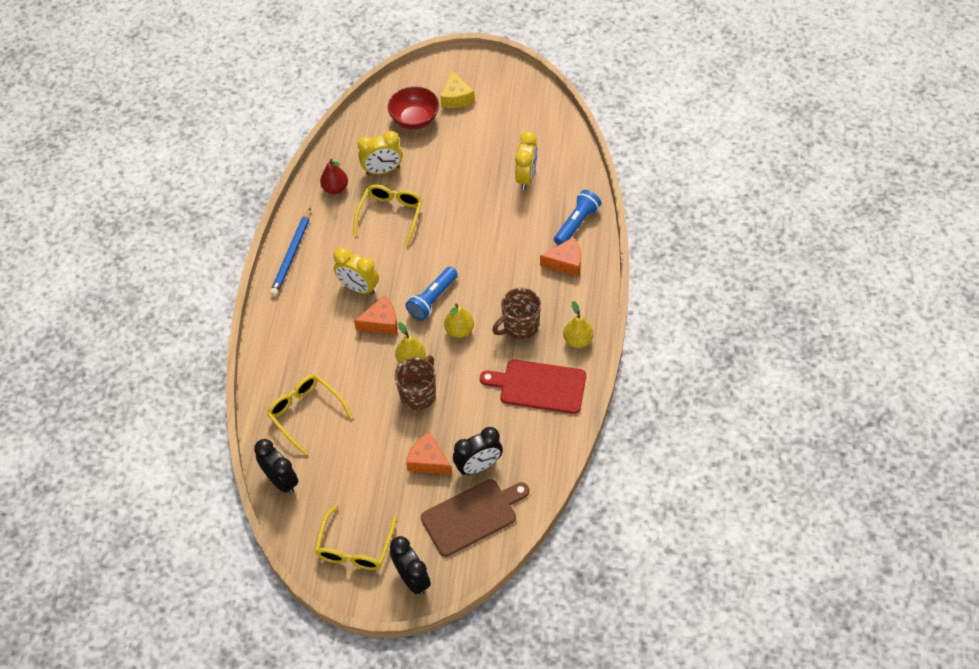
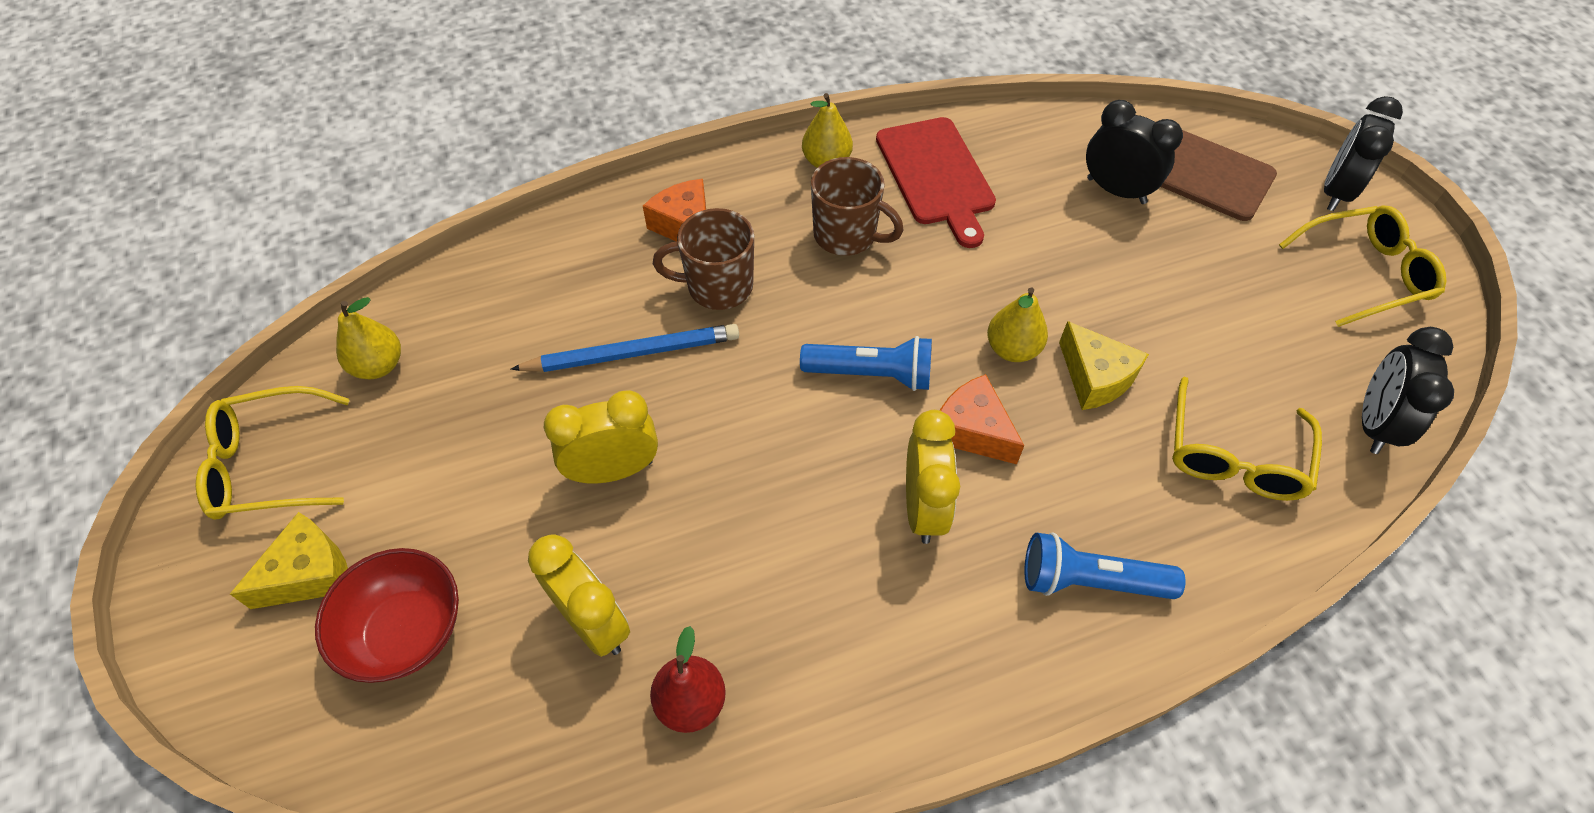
camera: 120 degrees left, 0 degrees up
(291, 254) = (923, 693): blue pencil -> blue pencil (632, 353)
(376, 384) = (1095, 377): none -> yellow cheese
(390, 215) = (713, 541): yellow glasses -> yellow glasses (269, 465)
(418, 394) = (1064, 311): brown mug -> brown mug (717, 287)
(428, 461) = (1160, 249): orange cheese -> none
(459, 330) = (908, 309): yellow pear -> yellow pear (379, 366)
(526, 177) = (512, 350): yellow clock -> yellow clock (614, 470)
(577, 224) = (593, 241): blue flashlight -> blue flashlight (1090, 581)

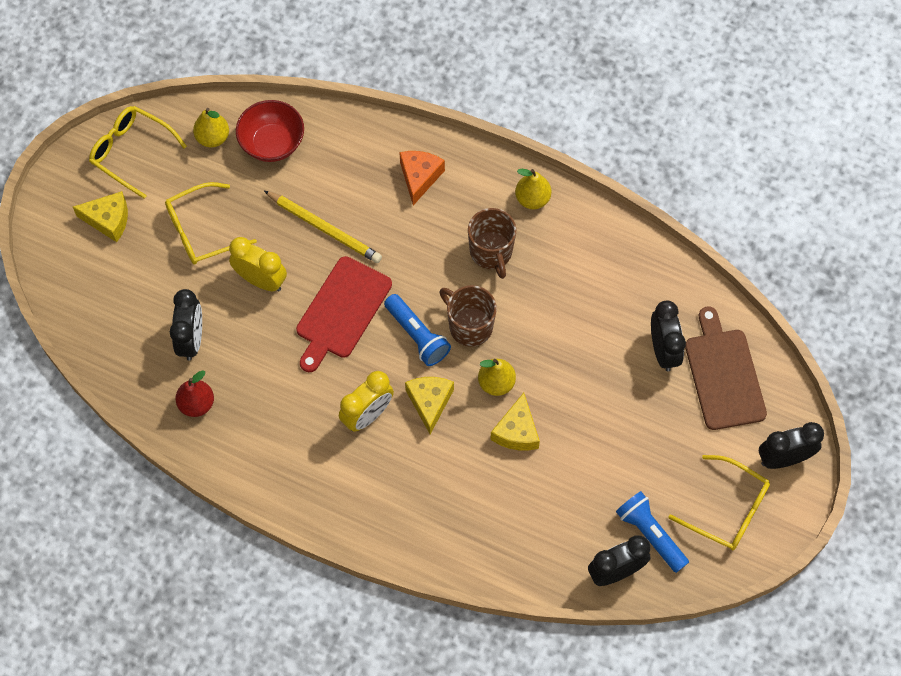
camera: 45 degrees right, 10 degrees up
(407, 631) = (123, 279): red bowl -> red bowl (272, 143)
(594, 622) = (192, 339): yellow clock -> black clock
(632, 353) = (324, 228): blue pencil -> yellow pencil
(717, 287) = (398, 226): brown mug -> brown mug (469, 326)
(936, 175) = (579, 257): red cutting board -> red cutting board (341, 311)
(972, 430) = (429, 402): orange cheese -> yellow cheese
(1090, 581) = (398, 507): blue flashlight -> blue flashlight (650, 534)
(1234, 456) = (530, 522): yellow glasses -> yellow glasses (202, 231)

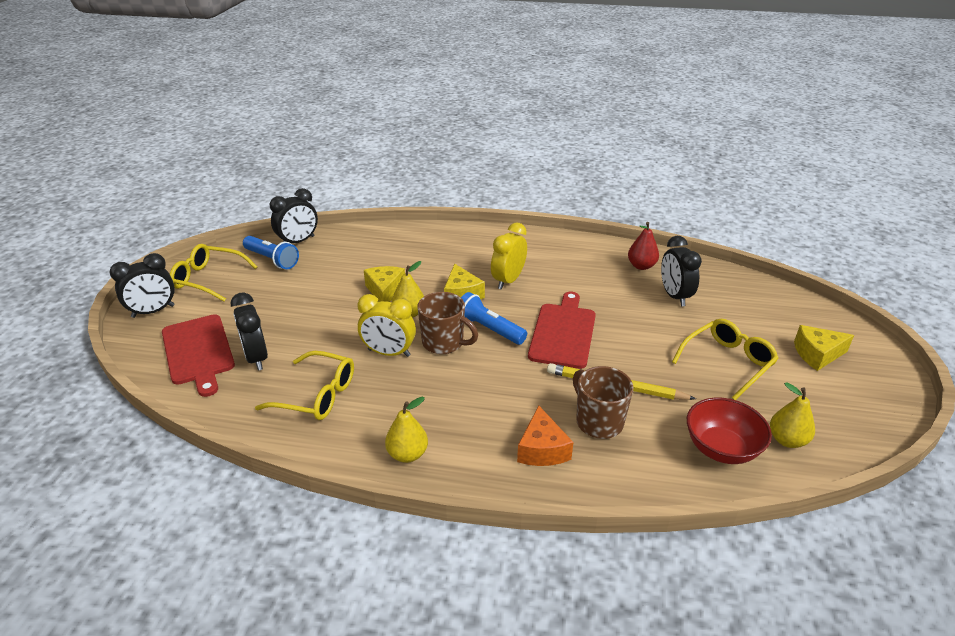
camera: 165 degrees right, 30 degrees down
(131, 152) = (854, 410): yellow glasses -> yellow glasses (317, 395)
(261, 280) = (647, 339): yellow clock -> yellow clock (389, 353)
(491, 252) = (440, 398): brown mug -> brown mug (598, 422)
(724, 375) = (198, 352): brown cutting board -> red cutting board

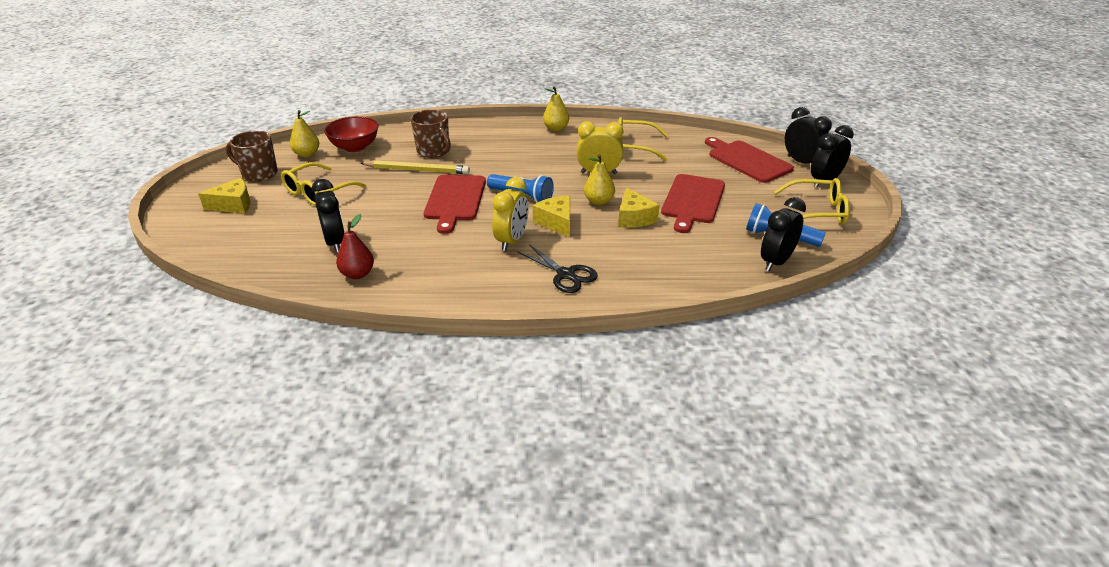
camera: 170 degrees right, 0 degrees up
(256, 358) = (698, 161): black clock -> black clock (801, 162)
(313, 303) = (692, 201): none -> red cutting board
(444, 343) = (557, 183): brown mug -> brown mug (259, 174)
(469, 249) = (565, 274): none -> black scissors
(542, 449) = (472, 137): orange cheese -> none

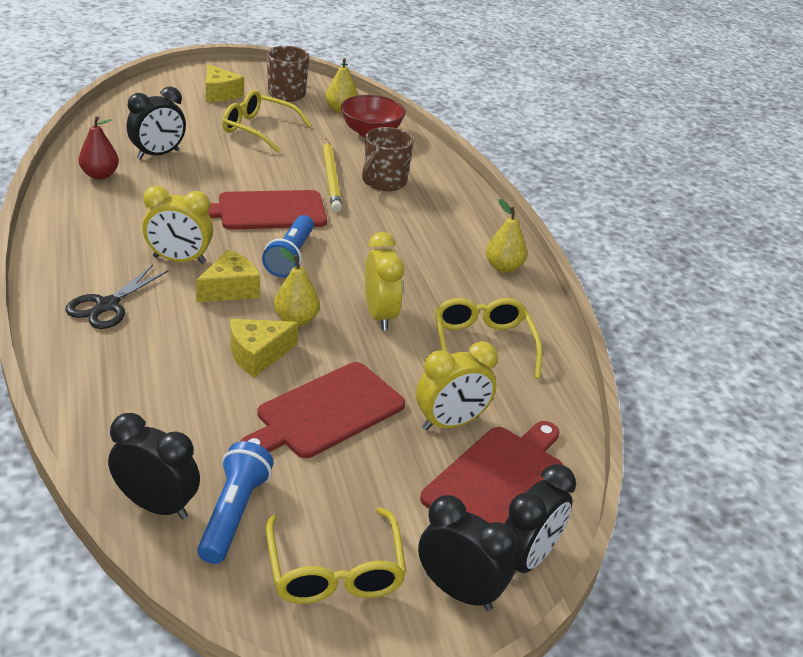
camera: 70 degrees right, 0 degrees up
(692, 201) = (326, 412): red cutting board -> red cutting board turned 45 degrees counterclockwise
(703, 166) = (450, 423): none -> yellow clock

